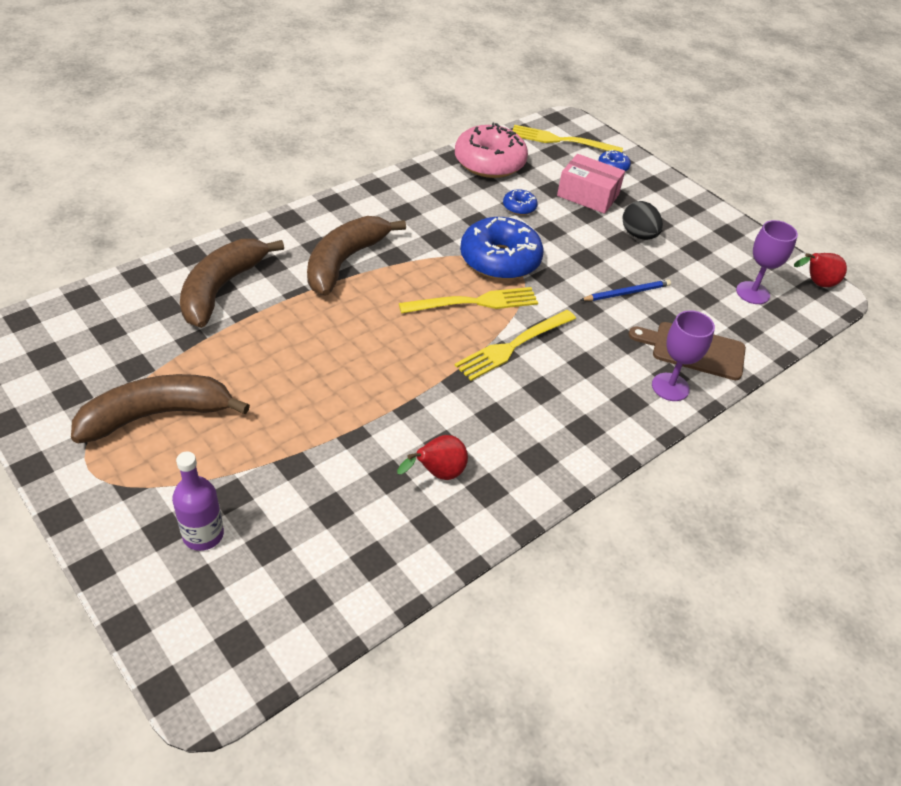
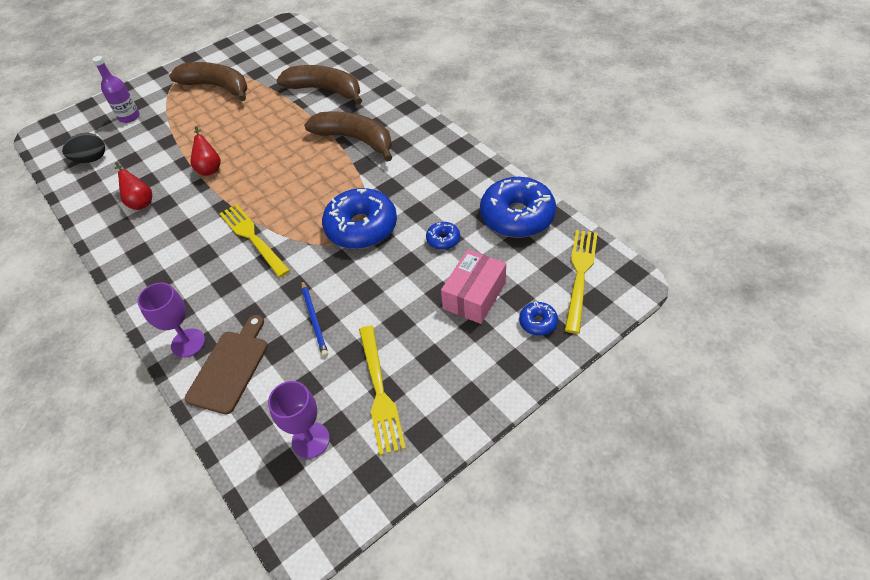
camera: 100 degrees right, 5 degrees up
(157, 415) = (217, 87): brown banana -> brown banana turned 45 degrees counterclockwise
(475, 302) = (306, 213): yellow fork -> yellow fork (380, 392)
(489, 162) = (517, 216): pink donut -> blue donut
(638, 235) = (407, 337): black egg -> black egg (91, 159)
(816, 283) = (325, 522): red pear -> red pear (210, 168)

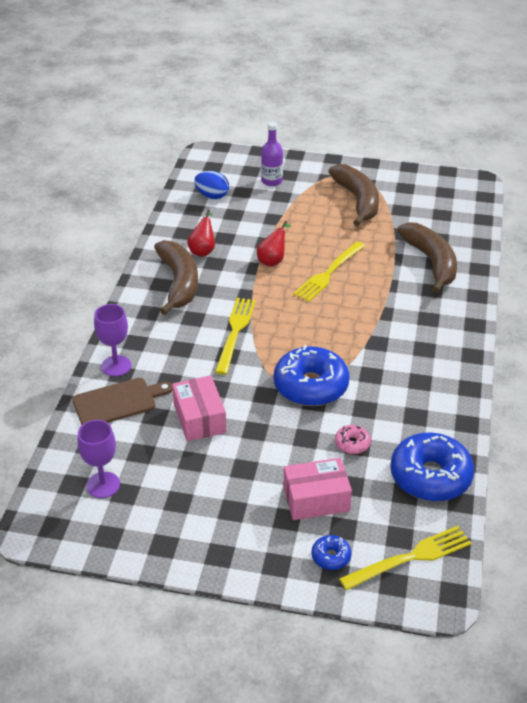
camera: 45 degrees right, 10 degrees down
(91, 159) = (212, 196): black egg -> blue egg
(314, 319) = (199, 418): blue pencil -> pink box
(355, 140) = (397, 319): brown banana -> brown banana (179, 283)
(380, 392) = (174, 498): yellow fork -> yellow fork (328, 274)
(443, 239) = (352, 444): blue donut -> pink donut

